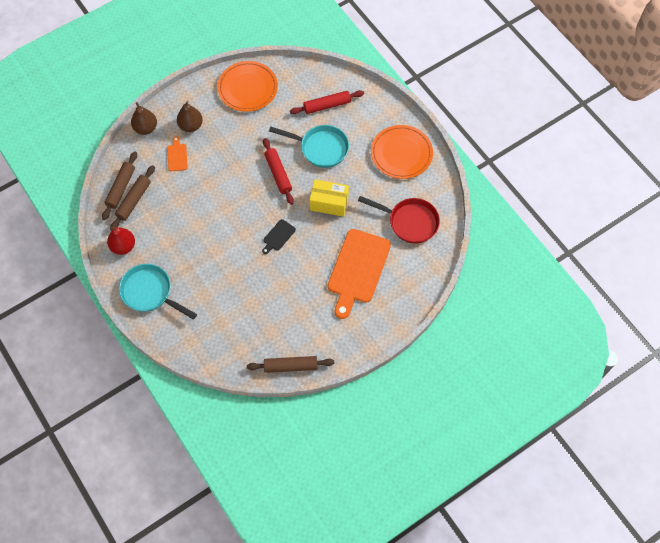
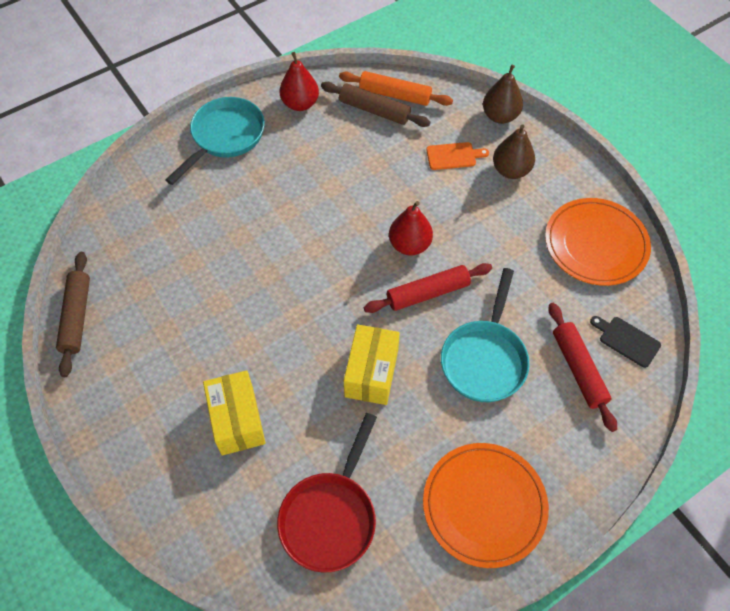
camera: 90 degrees right, 5 degrees down
(121, 188) = (395, 95): brown rolling pin -> orange rolling pin
(244, 182) = (409, 245): none -> red pear
(278, 236) = (308, 295): black cutting board -> black cutting board (627, 340)
(358, 269) = (237, 420): orange cutting board -> yellow box

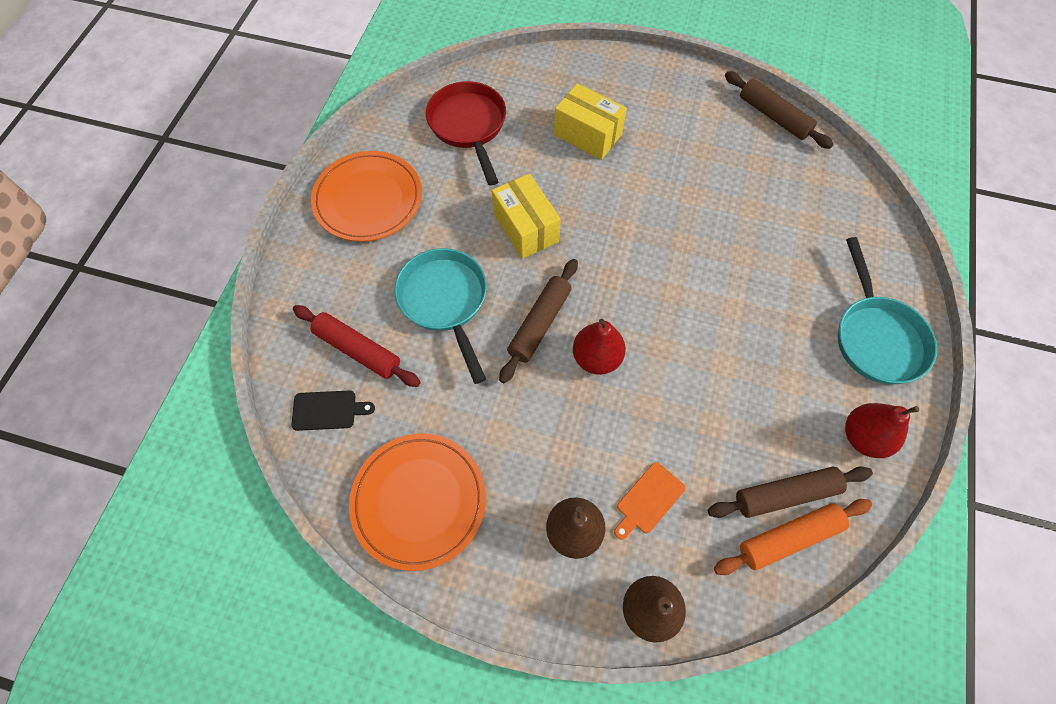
camera: 140 degrees right, 5 degrees up
(428, 293) = (539, 324): red rolling pin -> brown rolling pin

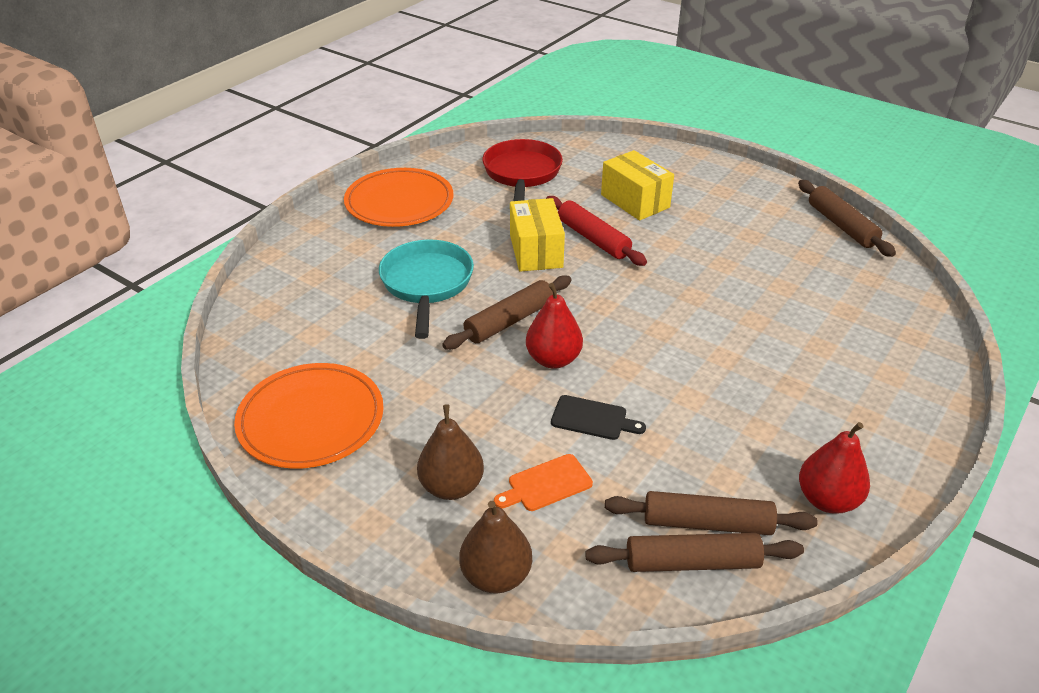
camera: 20 degrees right, 25 degrees down
(328, 410) = (270, 333): black cutting board -> black cutting board (592, 418)
(358, 350) = (324, 298): red rolling pin -> red rolling pin (593, 239)
(789, 538) = (692, 562): orange rolling pin -> brown rolling pin
(876, 338) = (883, 420): turquoise pan -> none

